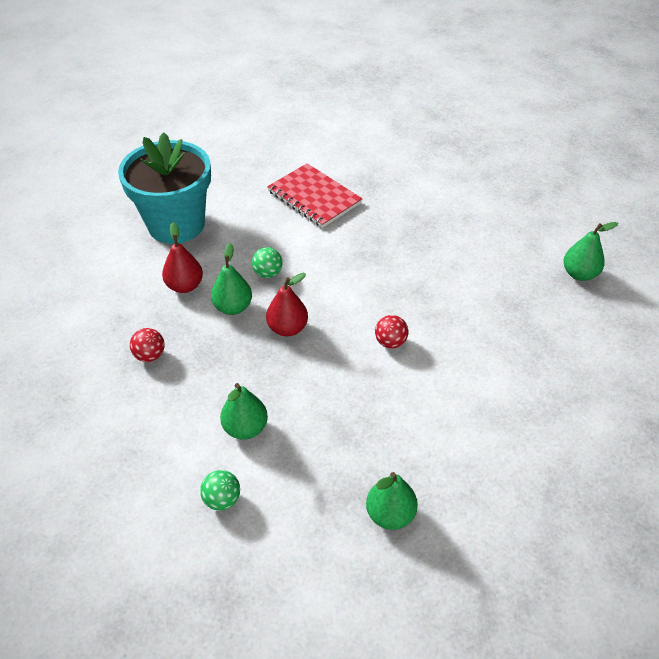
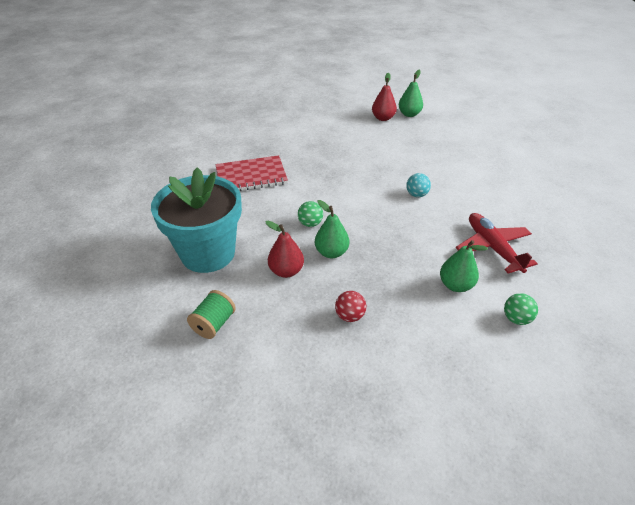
camera: 60 degrees left, 5 degrees down
(93, 269) = (214, 324): none -> green spool
(287, 328) = (373, 233): red pear -> red pear (383, 118)
(337, 446) = (492, 247): none -> red plane
(390, 342) = (416, 194): red ball -> turquoise ball
(390, 514) = (554, 245): green pear -> none

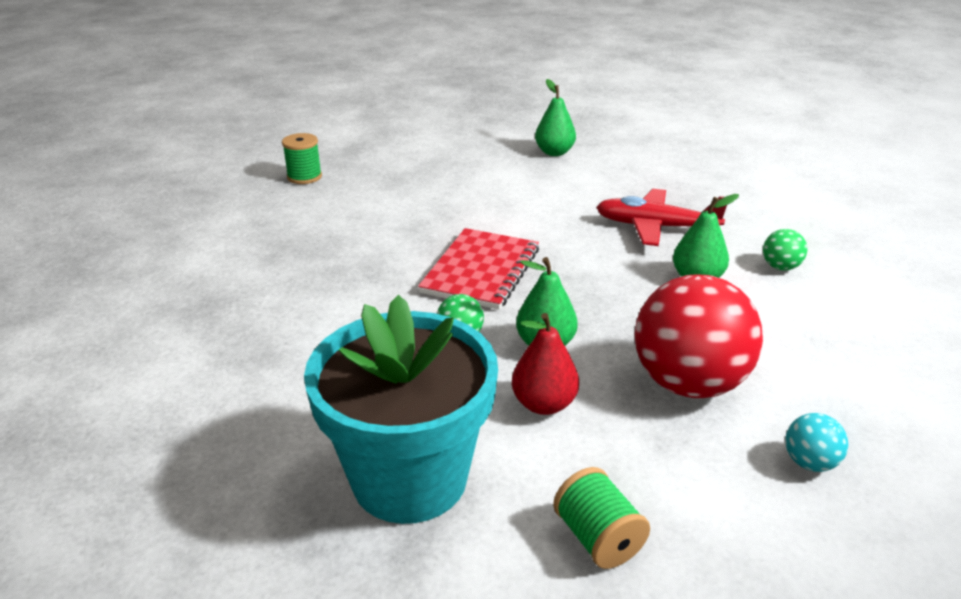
camera: 55 degrees left, 10 degrees down
(251, 176) = (262, 345): red notebook -> red notebook (481, 271)
(350, 316) = (688, 383): red ball -> red ball, size x2.35
(383, 118) = (304, 177): red pear -> green spool
(409, 114) = (328, 157): green pear -> green pear (554, 152)
(416, 194) = (503, 228): turquoise ball -> turquoise ball (809, 462)

